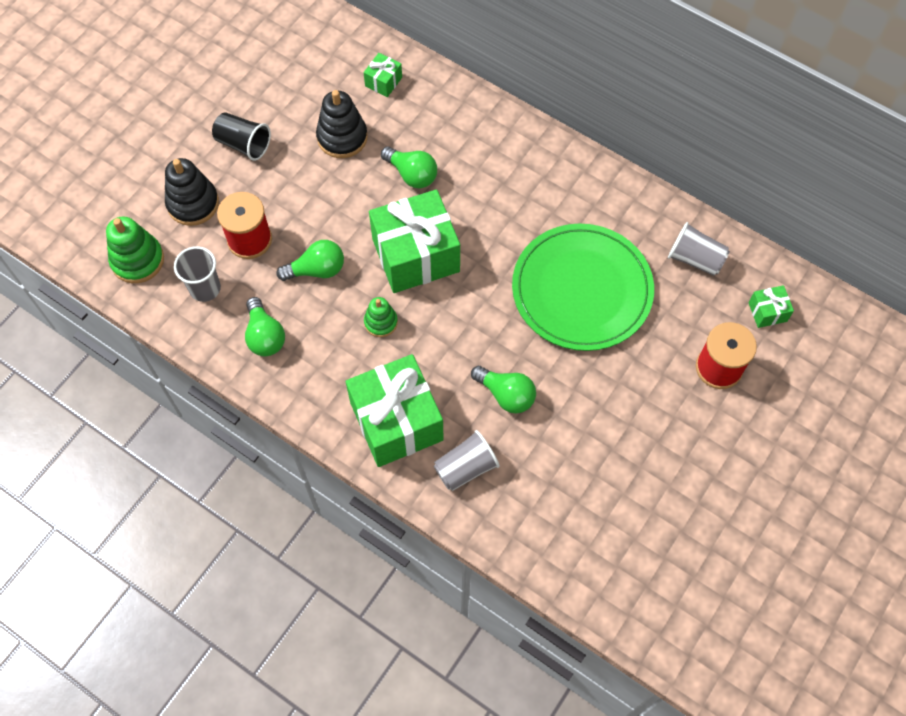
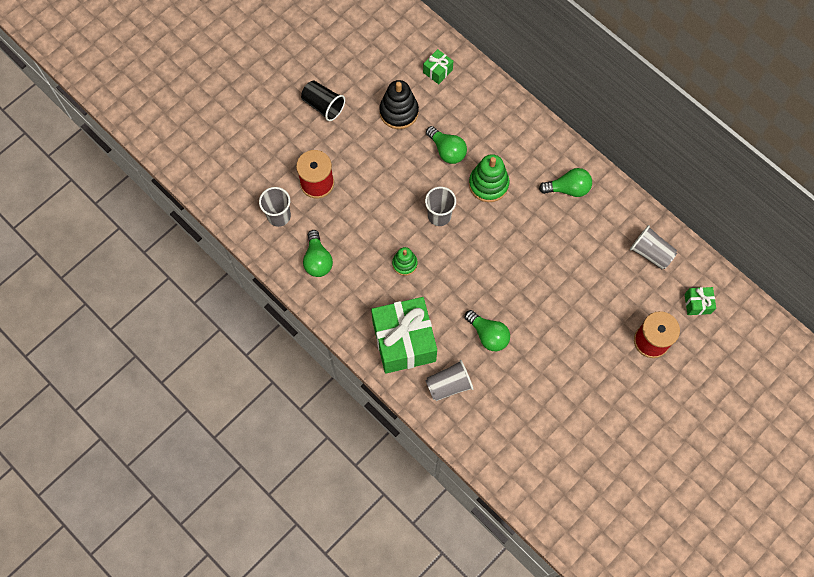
camera: 10 degrees right, 5 degrees up
(137, 260) = (232, 186): green stacking toy -> green stacking toy (488, 184)
(193, 203) = (279, 147): black stacking toy -> none
(317, 270) = (363, 215): green light bulb -> green light bulb (568, 188)
(416, 255) = (439, 216): green gift -> grey cup
(582, 290) = (559, 263): green plate -> none

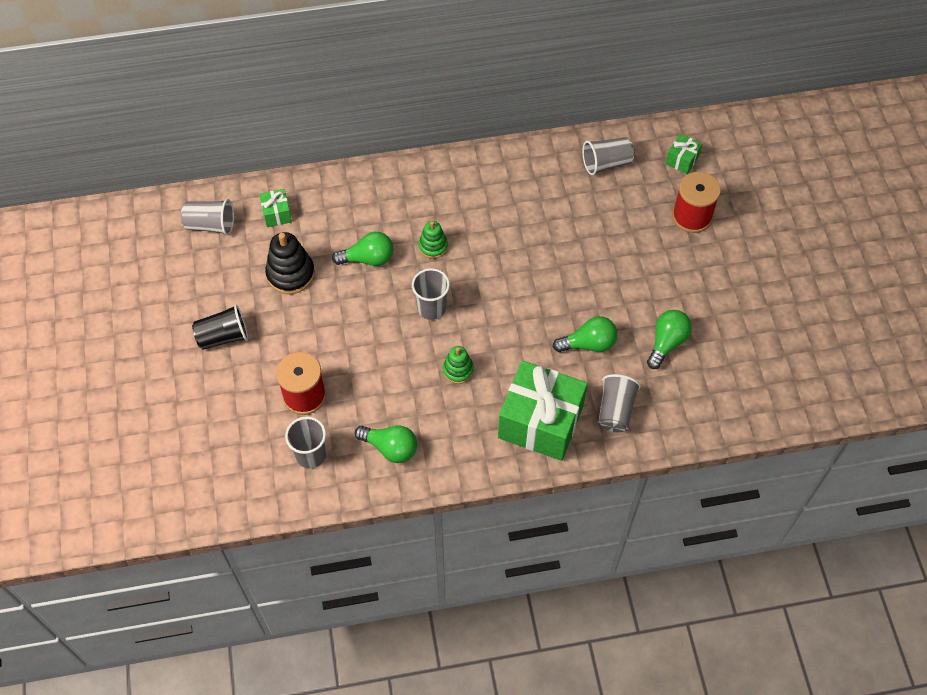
camera: 55 degrees left, 10 degrees down
(398, 38) = (210, 225): none -> grey cup
(488, 184) = (433, 246): green stacking toy -> green stacking toy, size x0.62
(568, 188) = (491, 186): green light bulb -> green light bulb (666, 342)

